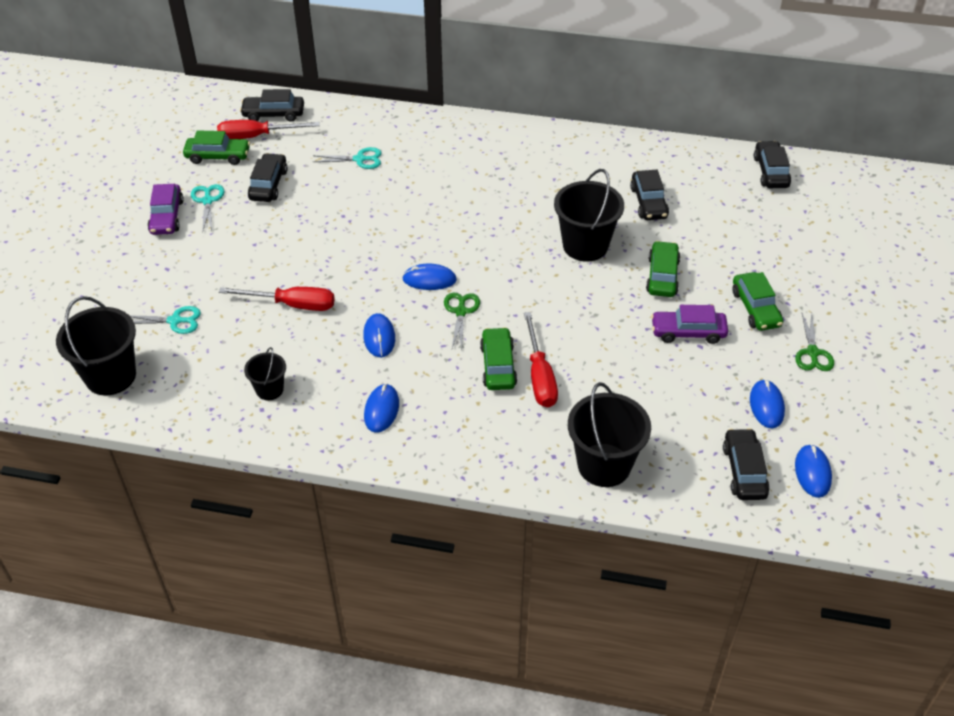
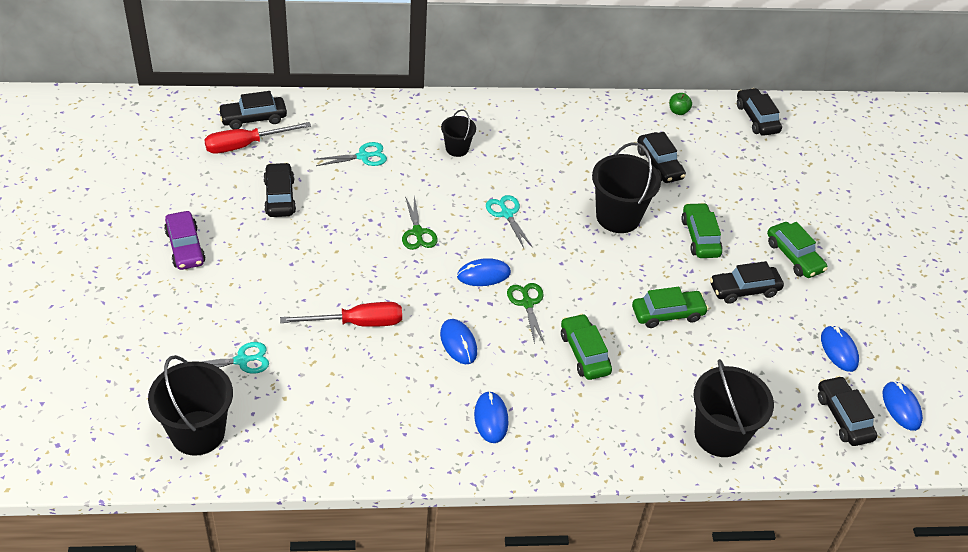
camera: 20 degrees left, 0 degrees up
(207, 201) = (222, 223): turquoise scissors -> turquoise scissors (507, 214)
(218, 156) = (213, 172): green car -> green car (667, 314)
(269, 389) = (371, 417): black bucket -> black bucket (457, 148)
(539, 376) = (627, 357): red screwdriver -> none
(688, 332) = (744, 290): purple car -> black car
(689, 155) = (678, 111): none -> green apple
(812, 353) = (859, 292): green scissors -> green scissors (417, 232)

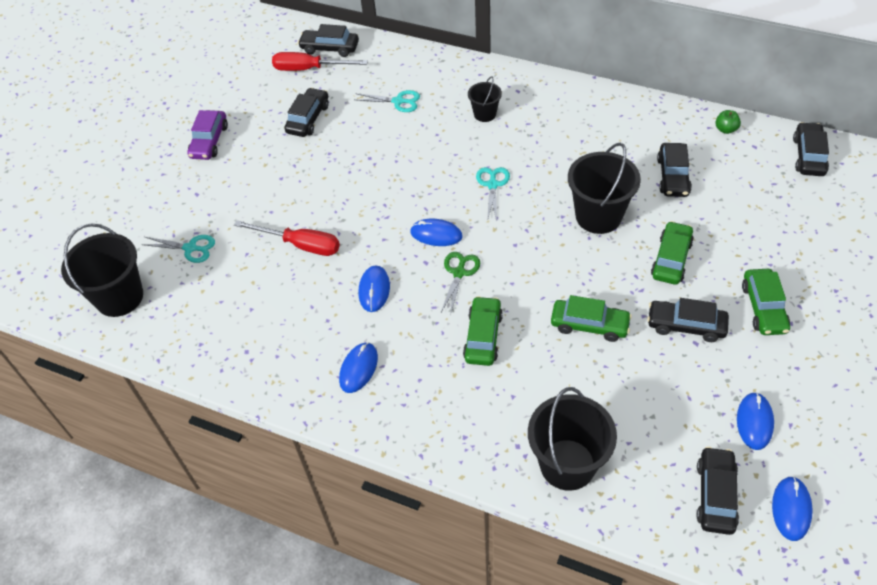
camera: 35 degrees right, 5 degrees up
(417, 232) = (402, 180): green scissors -> none

